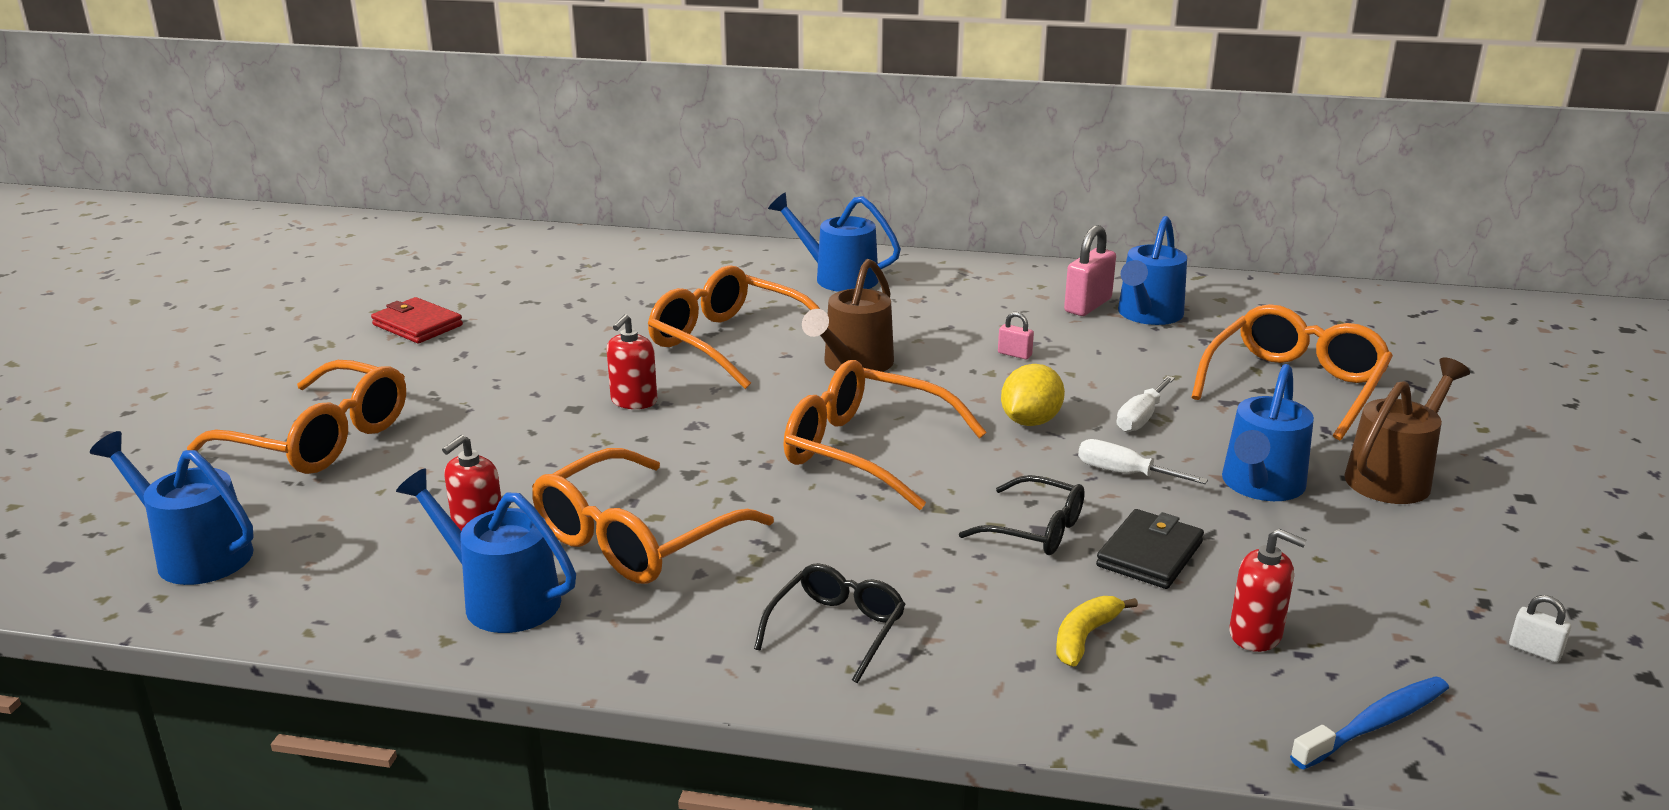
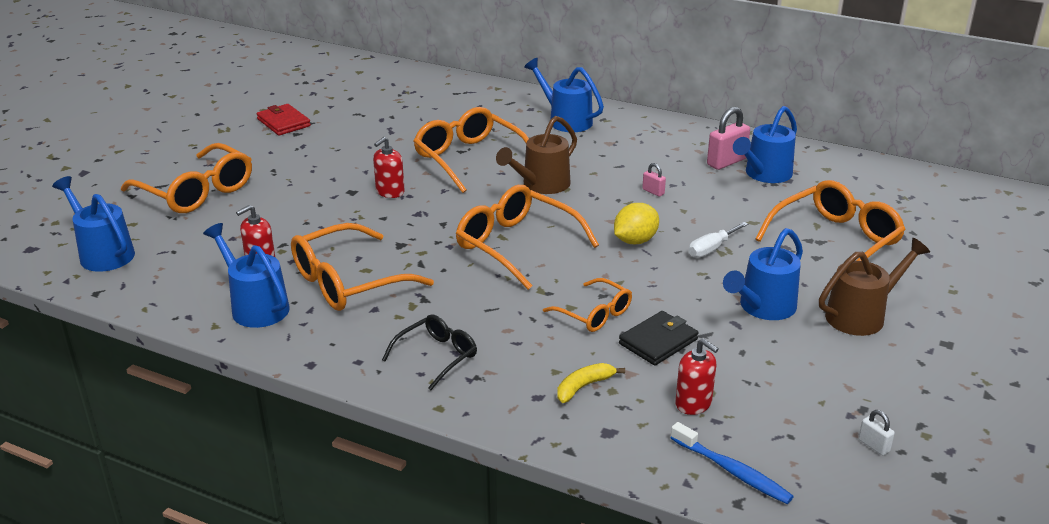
camera: 15 degrees right, 5 degrees up
(1035, 529) = (594, 314): black glasses -> orange glasses
(1124, 473) = (676, 285): white screwdriver -> none
(1374, 724) = (732, 471): blue toothbrush -> blue toothbrush turned 60 degrees clockwise

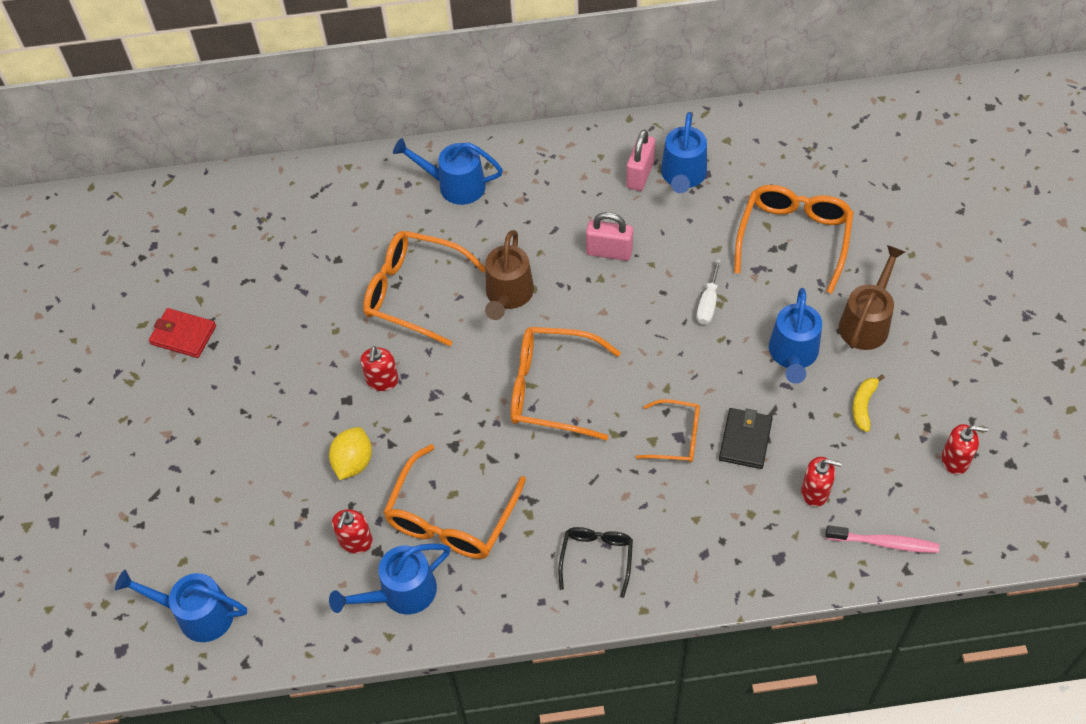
camera: 30 degrees left, 25 degrees up
(196, 191) = (199, 483): orange glasses -> none
(255, 306) = (400, 593): blue watering can -> blue watering can turned 45 degrees counterclockwise
(584, 387) = (728, 522): yellow banana -> yellow banana (863, 405)
(635, 241) = (642, 327): yellow lemon -> yellow lemon (353, 462)
(653, 192) = (609, 252): pink padlock -> pink padlock, size x1.95
(732, 471) = (884, 543): blue toothbrush -> pink toothbrush
(873, 445) = (955, 460): white padlock -> red soap dispenser

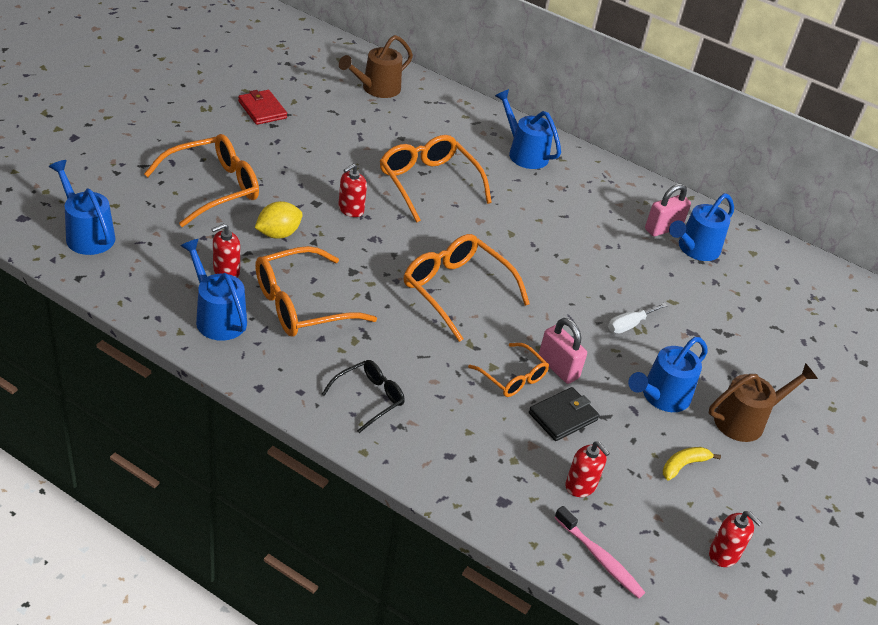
camera: 30 degrees right, 15 degrees down
(400, 593) = (217, 317): blue watering can -> blue watering can turned 45 degrees clockwise
(508, 296) = (489, 226): brown watering can -> brown watering can (376, 89)
(609, 252) = (589, 251): pink padlock -> pink padlock (558, 368)
(793, 238) = (742, 335): orange glasses -> orange glasses (213, 188)

